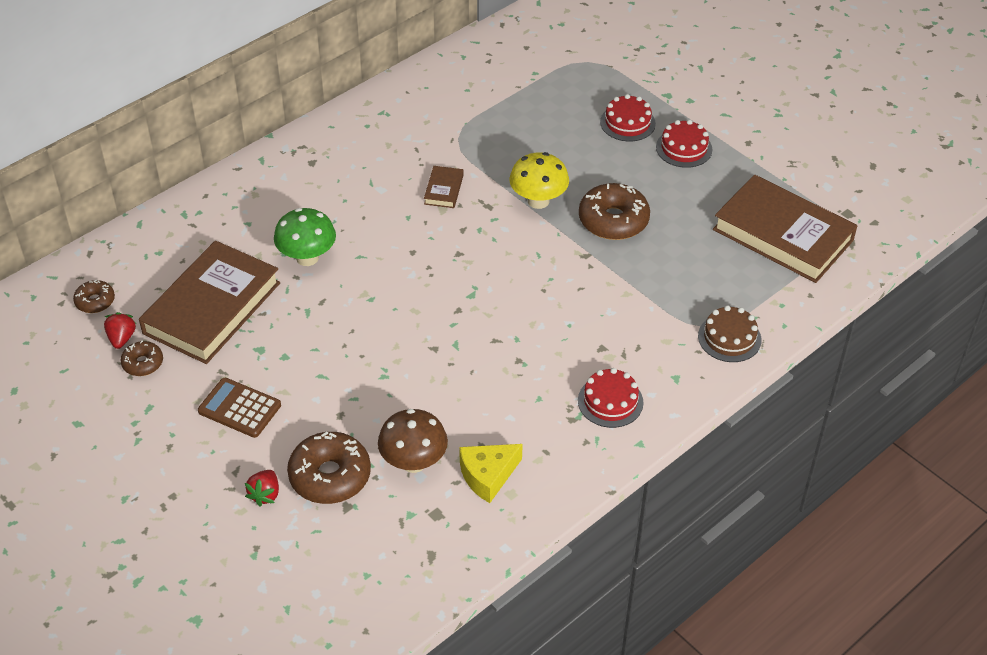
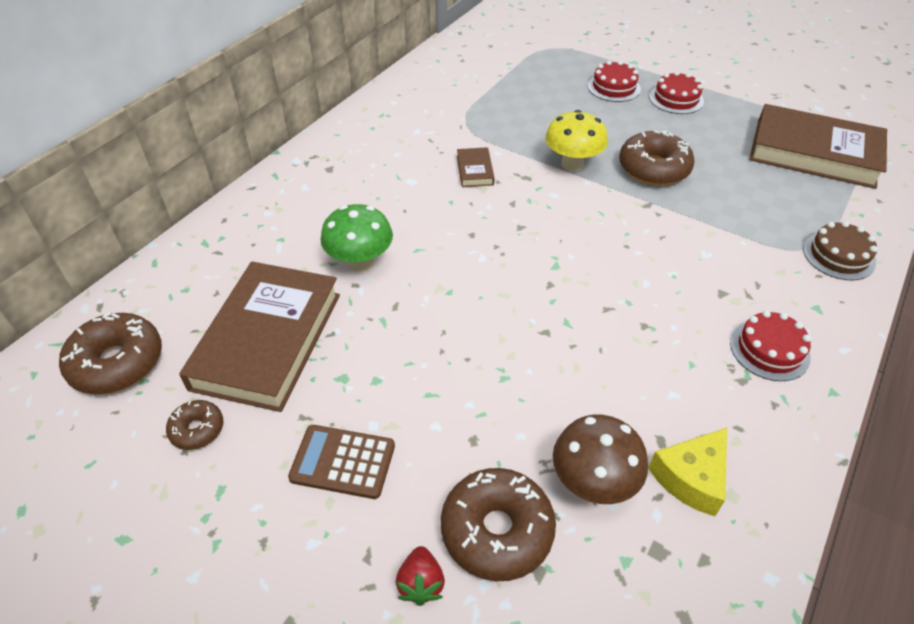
camera: 15 degrees left, 0 degrees up
(95, 301) = (117, 362): brown donut -> brown donut, size x1.86
(122, 338) = (161, 402): red strawberry -> none

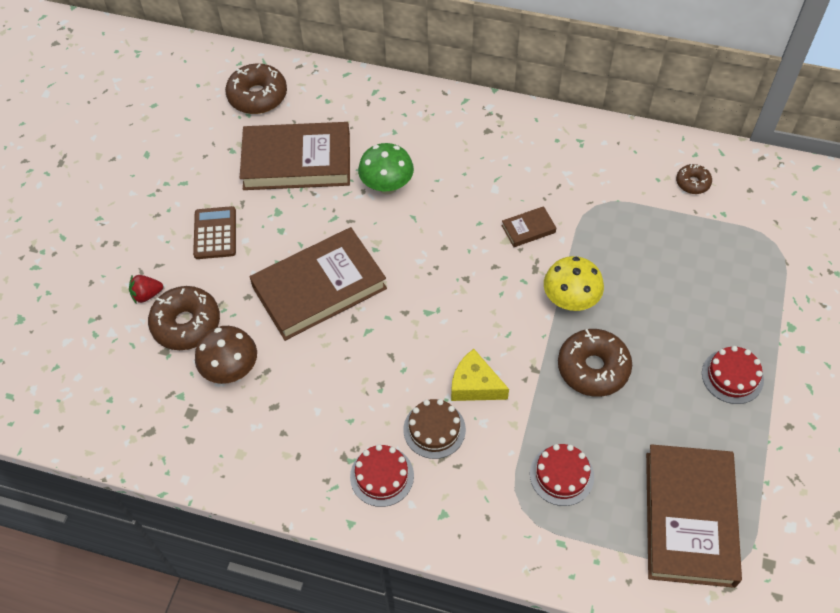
camera: 75 degrees right, 10 degrees up
(197, 429) = (220, 155): brown donut -> brown donut (692, 183)
(488, 356) = (319, 288): none -> brown book
(614, 87) = (725, 315): red cake -> red cake (561, 475)
(691, 478) = (248, 427): yellow cheese -> yellow cheese (474, 385)
(838, 256) = (521, 535): brown cake -> brown cake (434, 429)

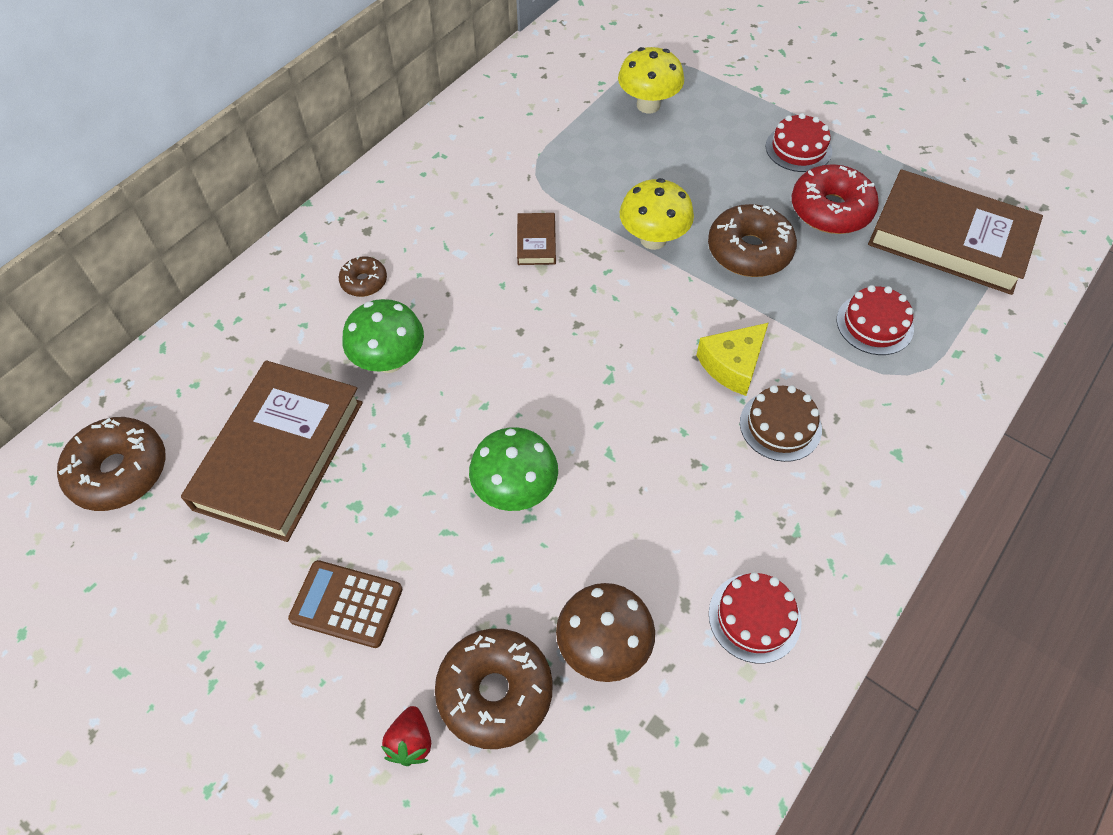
camera: 70 degrees left, 0 degrees up
(319, 288) = (515, 490): brown book -> green mushroom
(382, 476) = (829, 503): red cake -> red cake (754, 617)
(671, 417) = (830, 210): none -> red donut
(692, 183) = (550, 89): brown donut -> brown donut (364, 282)
(717, 253) = (648, 105): none -> yellow mushroom

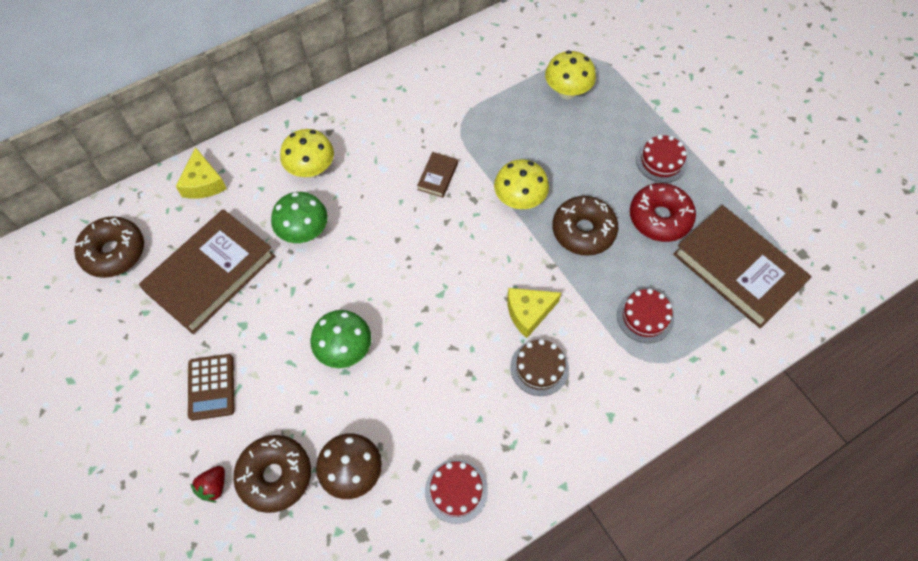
camera: 20 degrees right, 5 degrees up
(217, 342) = (203, 183): none -> yellow cheese
(346, 604) = (211, 387): brown calculator -> brown calculator turned 135 degrees counterclockwise
(364, 282) = (311, 169): brown donut -> yellow mushroom

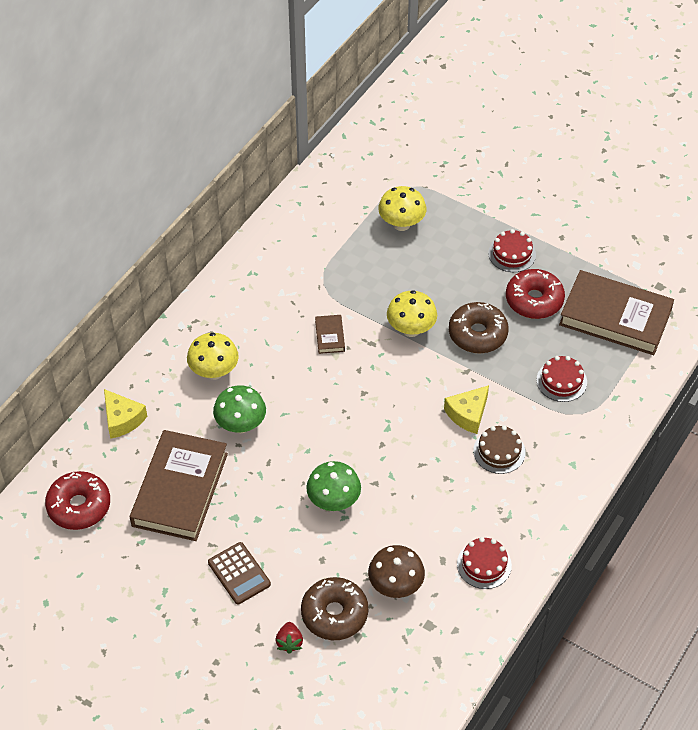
camera: 25 degrees left, 10 degrees down
(114, 252) = (79, 506): brown donut -> red donut

